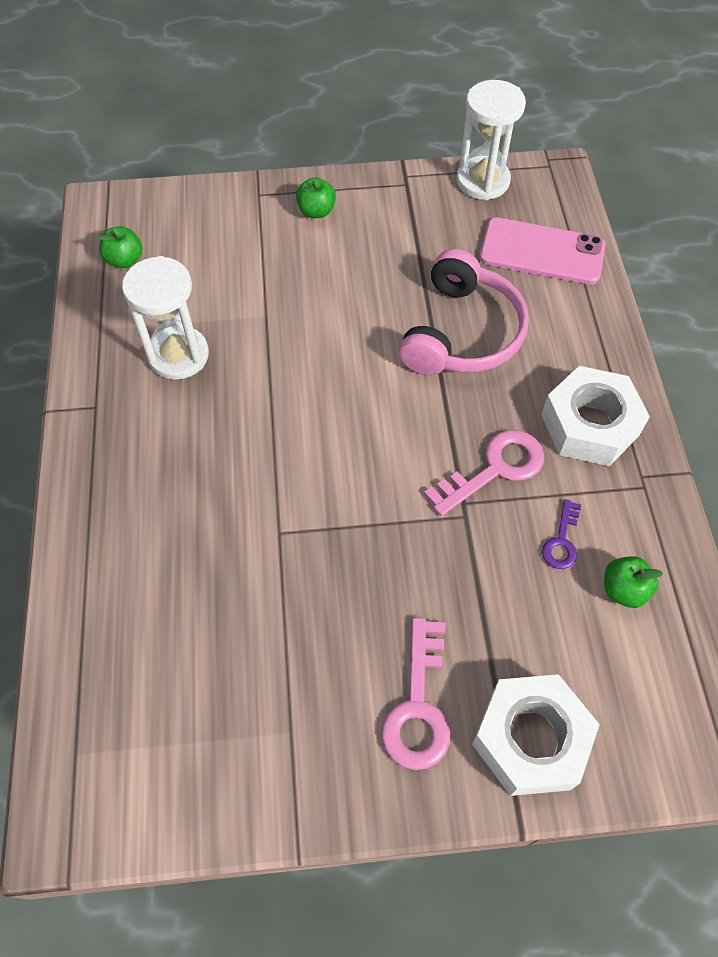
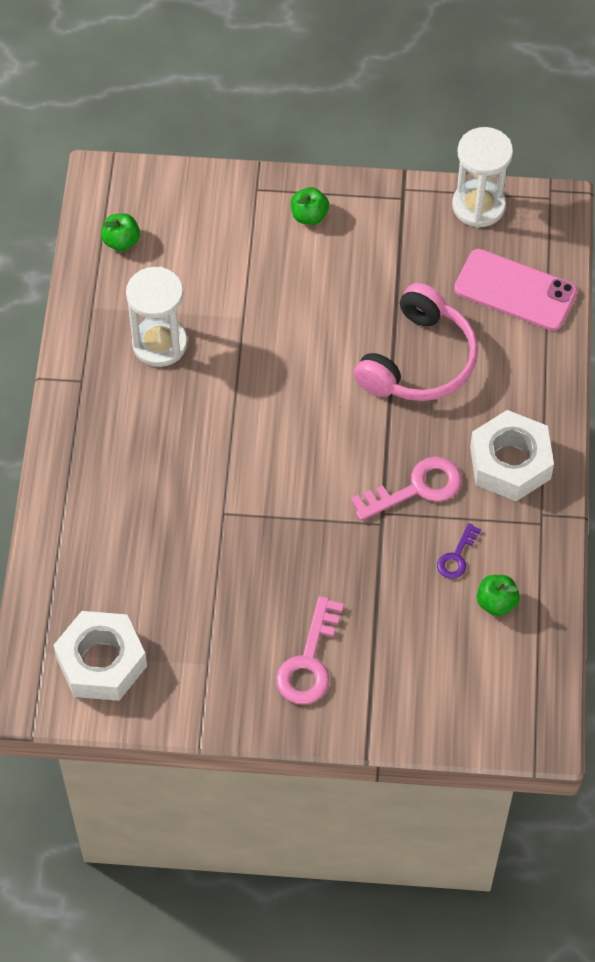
camera: 10 degrees right, 0 degrees up
(530, 739) = (390, 698): white nut -> white nut (101, 662)

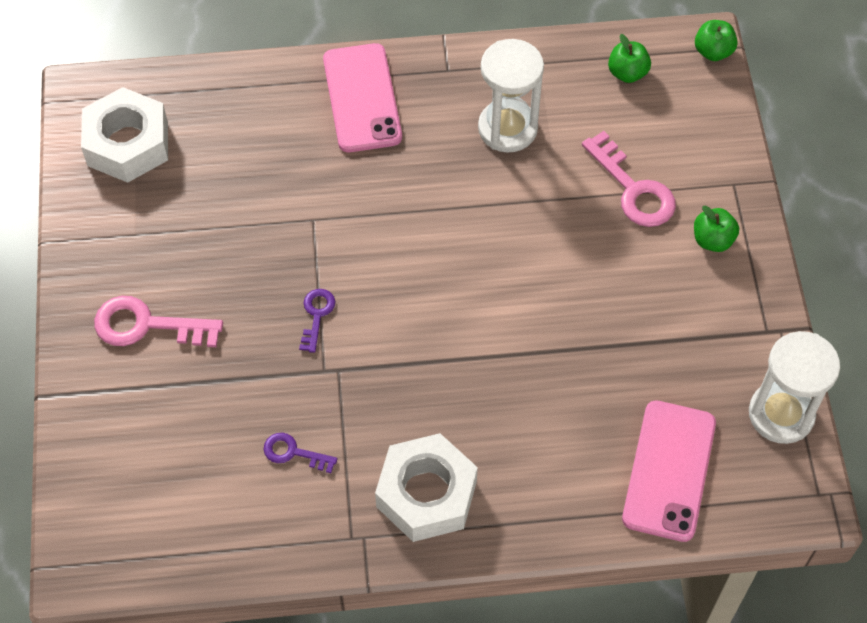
camera: 80 degrees right, 0 degrees up
(97, 455) = (362, 98): none -> pink phone
(325, 522) = (316, 315): none -> purple key
(416, 488) = (375, 399): pink key -> pink key (633, 189)
(419, 361) = (544, 379): pink headphones -> none
(496, 602) = (240, 502): green apple -> green apple (713, 51)

